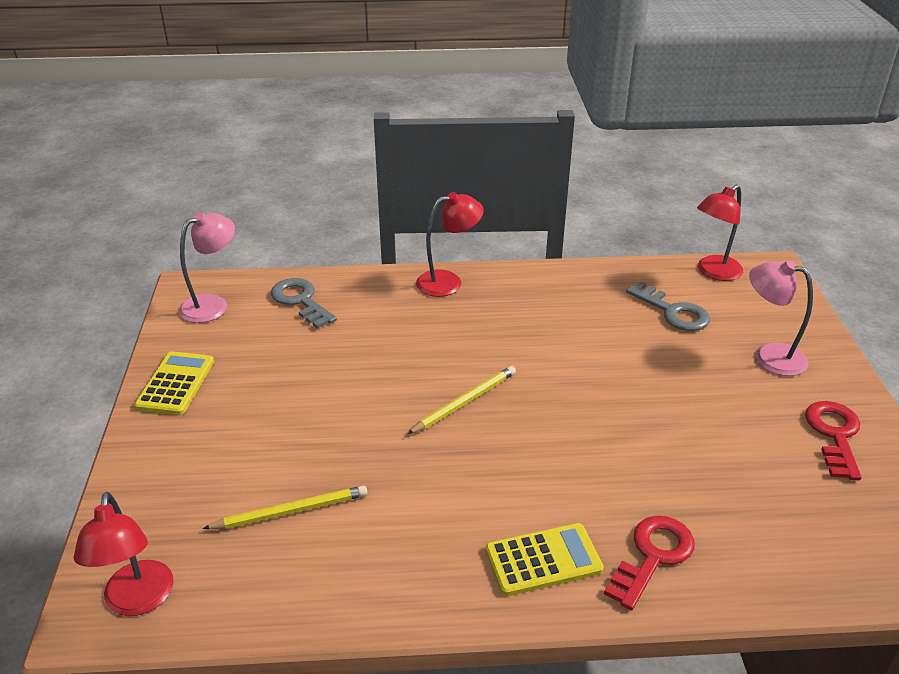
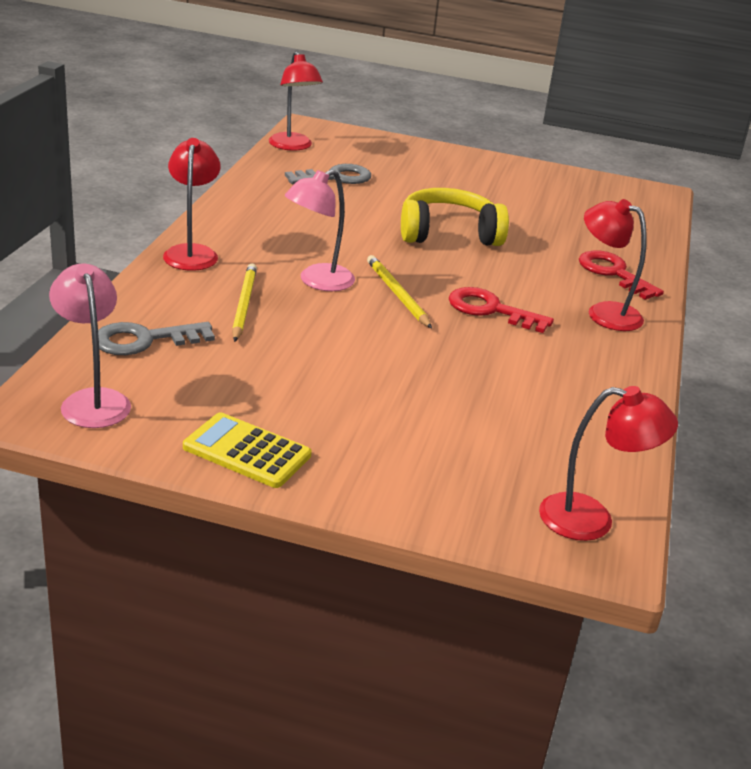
camera: 75 degrees left, 5 degrees down
(291, 511) = (503, 412): yellow pencil -> yellow pencil (243, 304)
(543, 560) = (604, 313): yellow calculator -> red lamp
(624, 408) = (448, 233): none -> yellow headphones
(769, 356) = (421, 167): pink lamp -> pink lamp (317, 282)
(834, 435) = (520, 179): red key -> red key (491, 310)

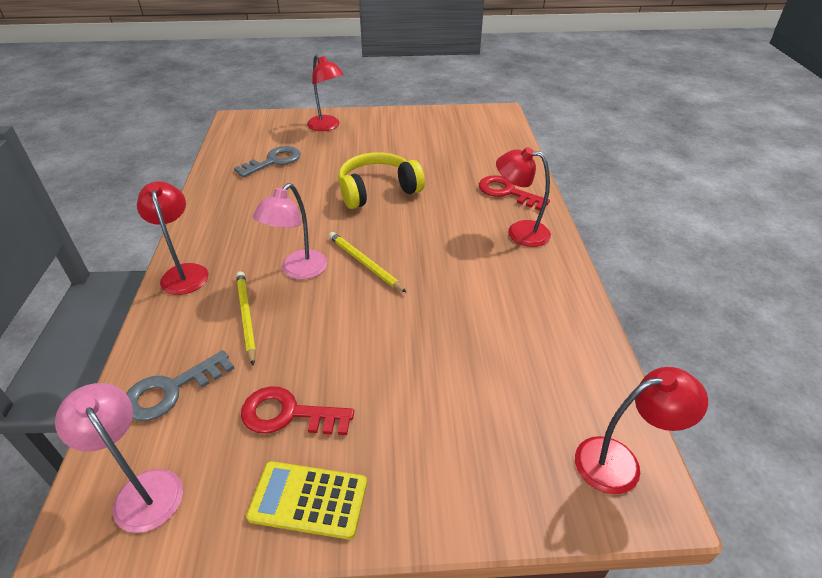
camera: 15 degrees left, 10 degrees up
(293, 146) = (231, 140): red lamp -> red lamp (327, 126)
(491, 310) = (440, 256): red key -> red key (288, 414)

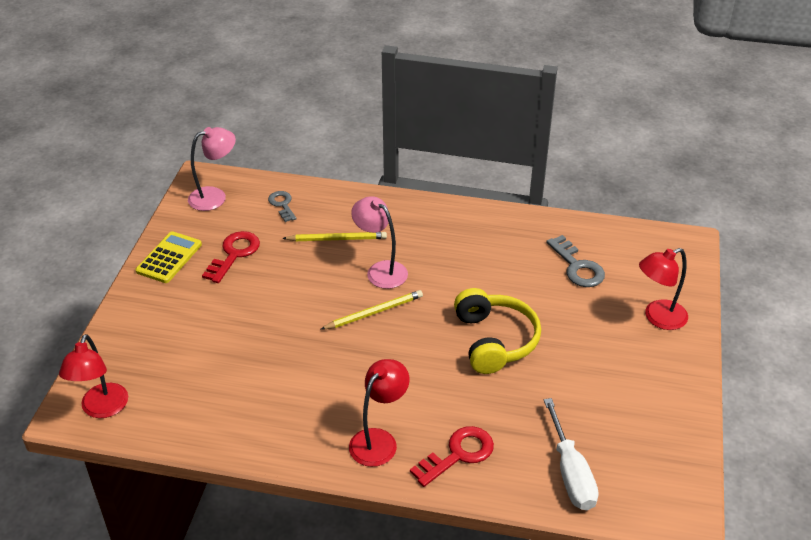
camera: 105 degrees right, 0 degrees up
(171, 390) = (282, 205): grey key -> grey key, size x0.66
(184, 272) = (404, 208): red lamp -> none
(492, 148) = (570, 472): none -> white screwdriver

